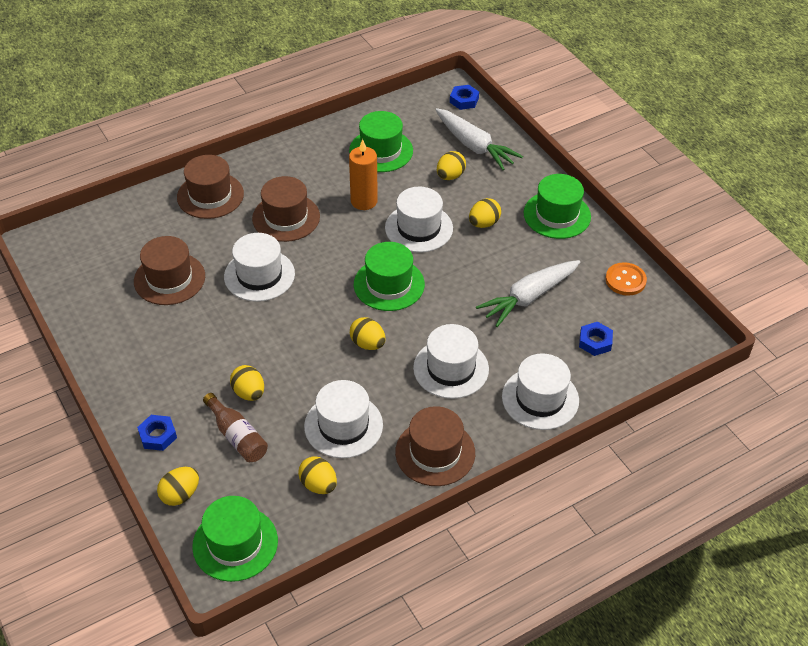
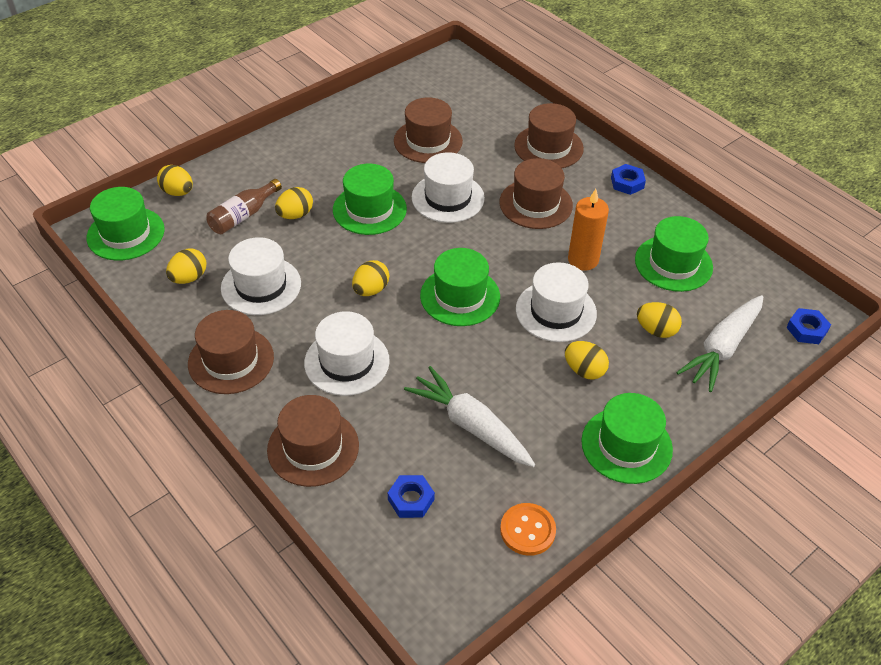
camera: 80 degrees right, 0 degrees up
(158, 435) = (241, 168): blue nut -> blue nut (627, 183)
(258, 334) = (369, 209): none -> green hat
(540, 398) = (313, 447): white hat -> brown hat

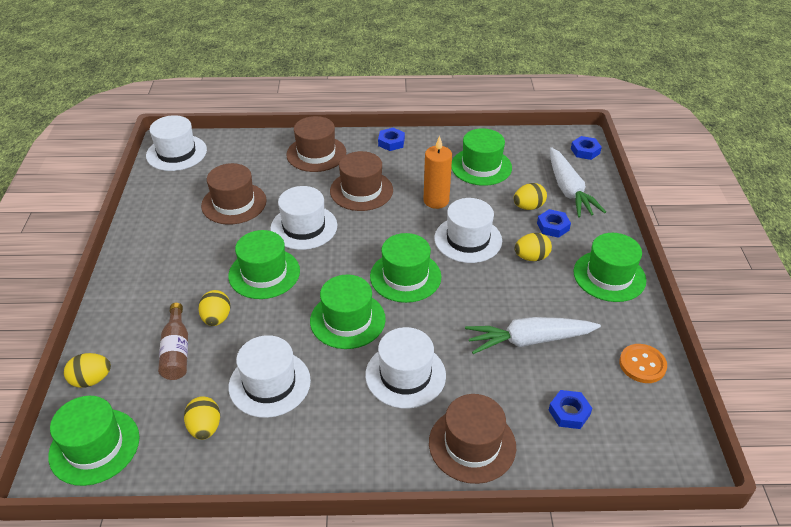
camera: 50 degrees left, 5 degrees down
(231, 360) = (331, 449): brown hat -> none
(371, 290) = (347, 320): yellow egg -> green hat
(447, 71) = (176, 153): none -> white hat
(649, 364) = (553, 226): none -> blue nut

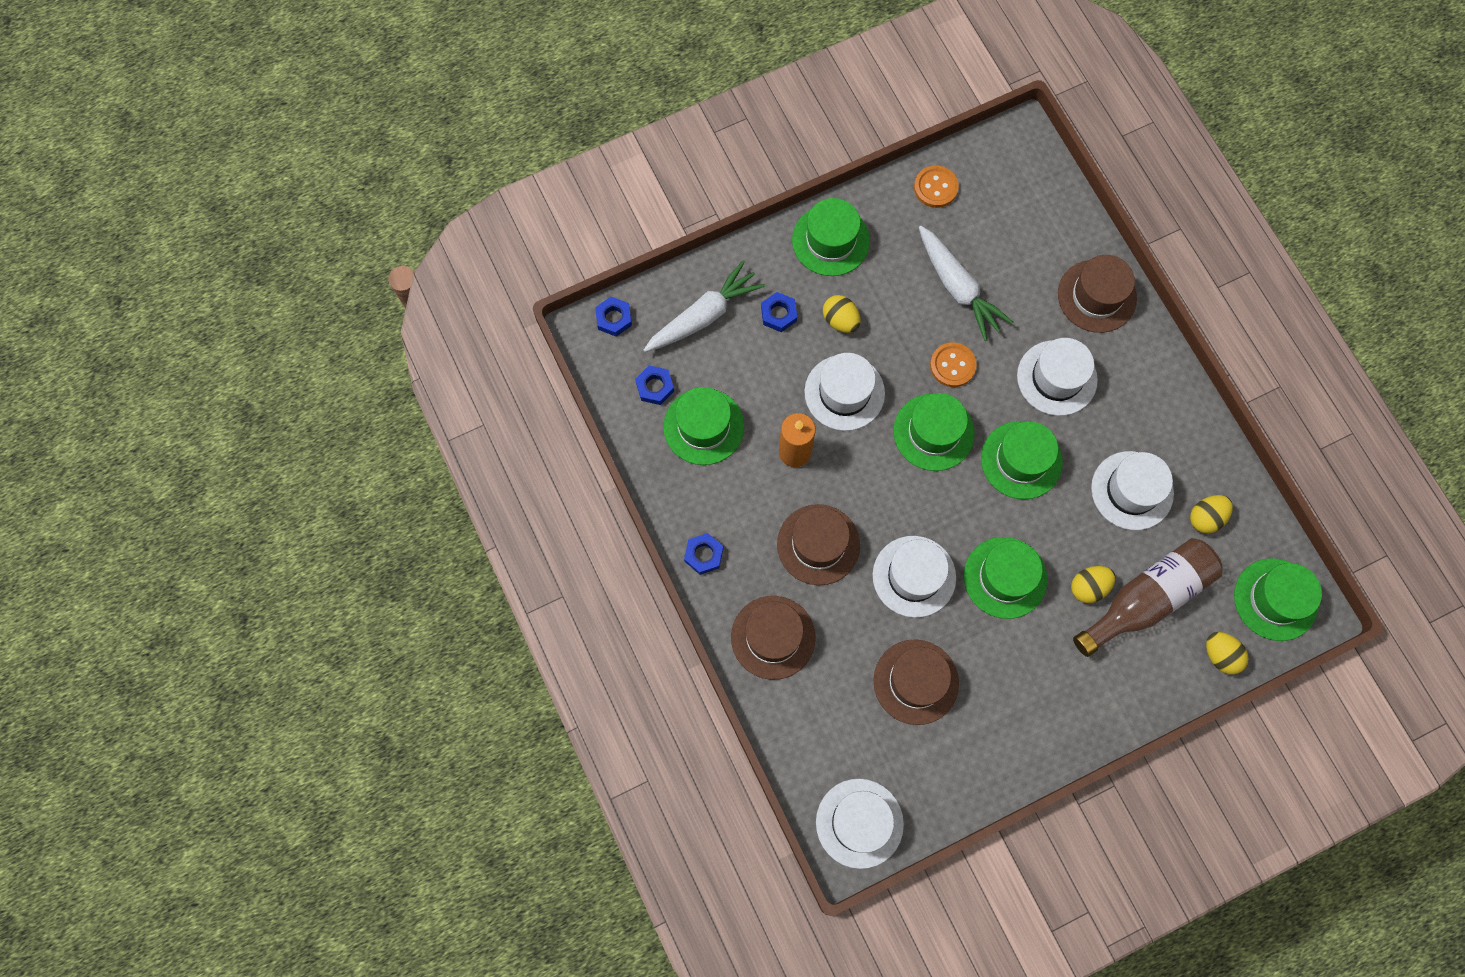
camera: 115 degrees left, 30 degrees up
(177, 351) = (1146, 599): brown bottle -> brown bottle, size x1.70
(456, 309) = (952, 365): none -> orange button
(528, 207) = (756, 349): yellow egg -> none
(569, 412) = (1022, 232): blue nut -> blue nut (655, 387)

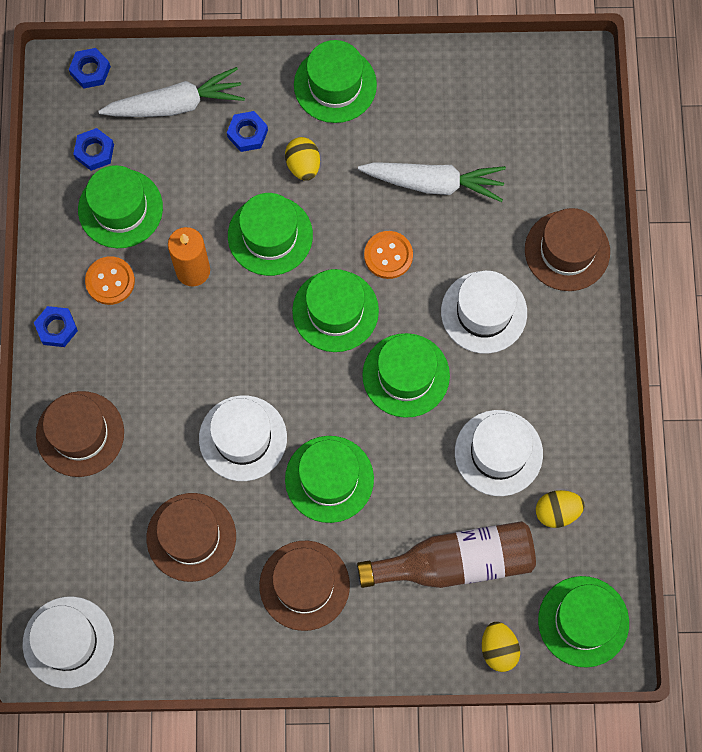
camera: 25 degrees right, 0 degrees up
(818, 544) = (168, 367): brown hat -> brown hat (304, 585)
(844, 392) = (270, 235): white hat -> green hat
(935, 187) = (465, 77): orange button -> orange button (110, 281)
(958, 288) = (434, 183): white carrot -> white carrot turned 75 degrees counterclockwise
(1088, 587) = (405, 525): yellow egg -> none

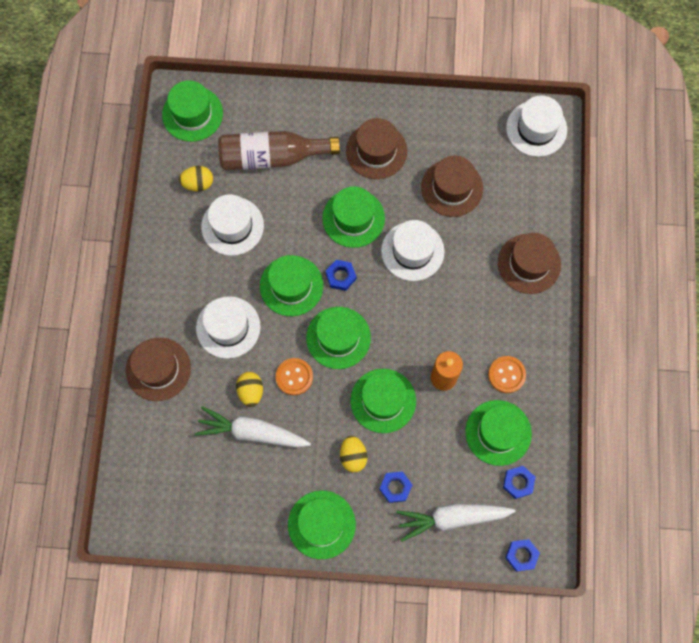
camera: 175 degrees left, 0 degrees up
(56, 328) = (546, 342): blue nut -> blue nut (341, 276)
(498, 649) = (251, 102): yellow egg -> yellow egg (251, 391)

